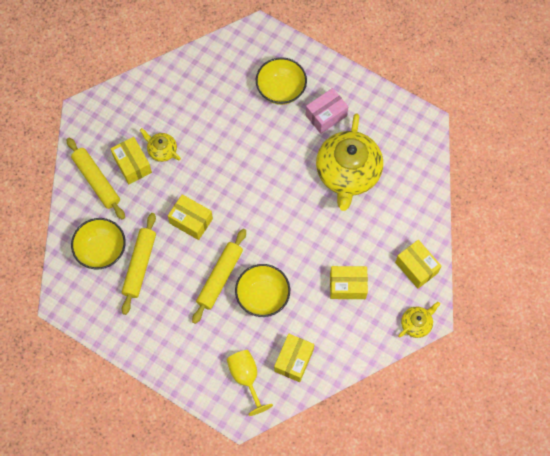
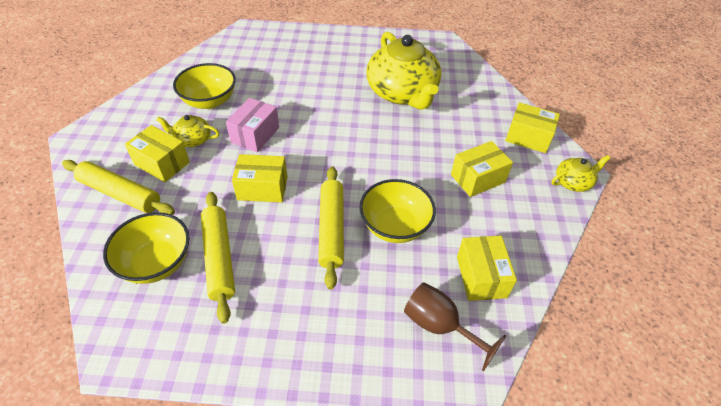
camera: 30 degrees left, 20 degrees down
(246, 378) = (439, 326): yellow goblet -> brown goblet
(281, 90) = (294, 59): yellow bowl -> yellow bowl (209, 101)
(326, 116) = (350, 62): pink box -> pink box (255, 135)
(416, 323) = (573, 182): yellow teapot -> yellow teapot turned 45 degrees clockwise

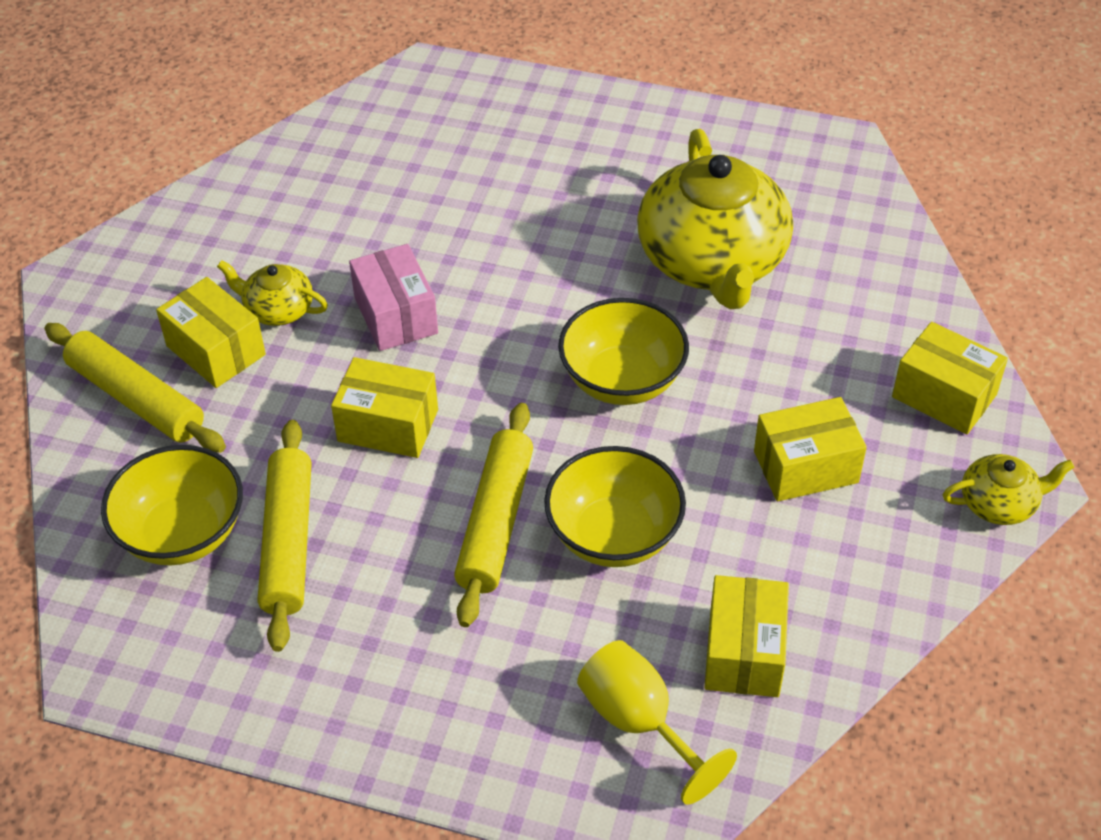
camera: 15 degrees right, 0 degrees up
(209, 101) = (322, 231): yellow bowl -> yellow bowl (622, 380)
(255, 135) = (396, 315): pink box -> pink box turned 60 degrees counterclockwise
(439, 326) = (639, 722): brown goblet -> yellow goblet

